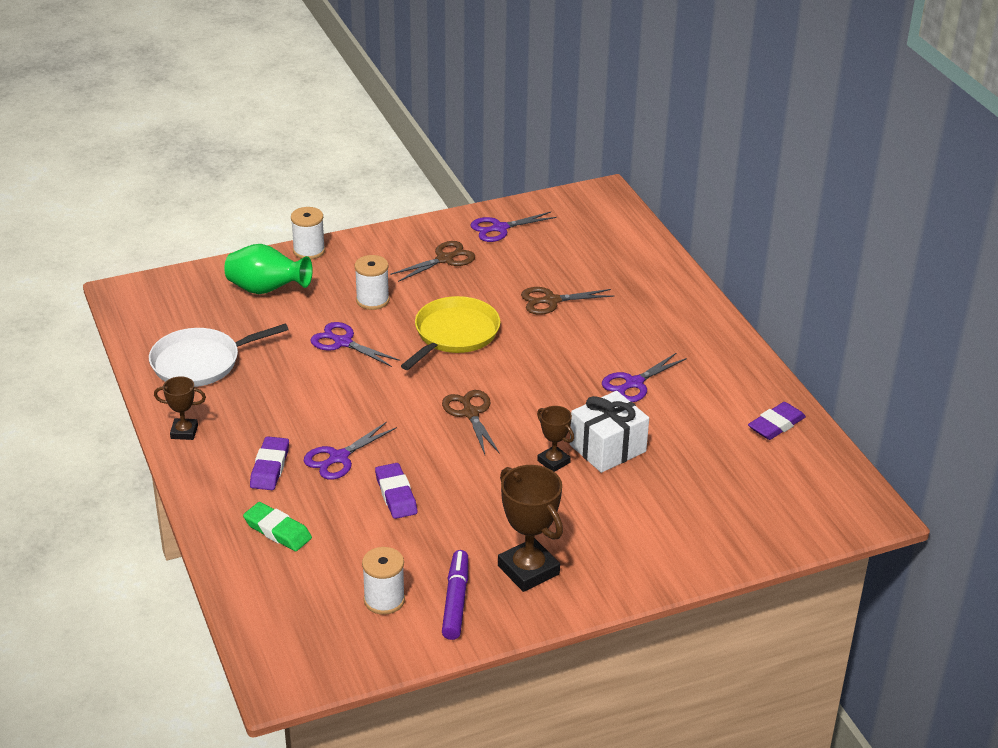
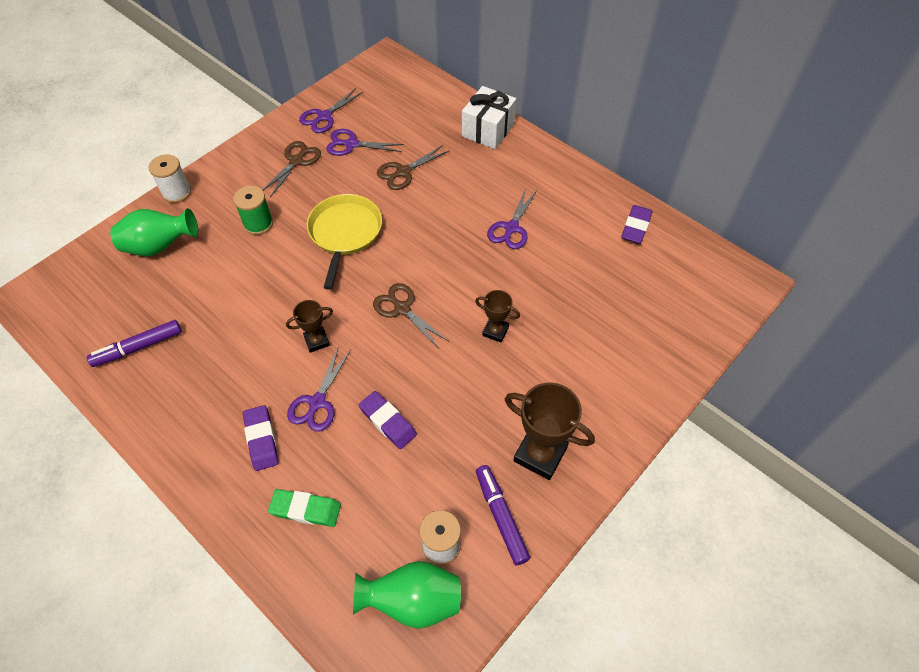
camera: 25 degrees left, 20 degrees up
(184, 432) = (161, 433): brown trophy -> brown trophy (317, 341)
(200, 362) = (138, 347): white pan -> purple marker
(331, 628) = (412, 601): none -> green vase
(343, 342) = (256, 277): purple scissors -> purple scissors (352, 144)
(372, 300) = (258, 224): white spool -> green spool
(607, 448) = (528, 300): white gift -> white gift (488, 130)

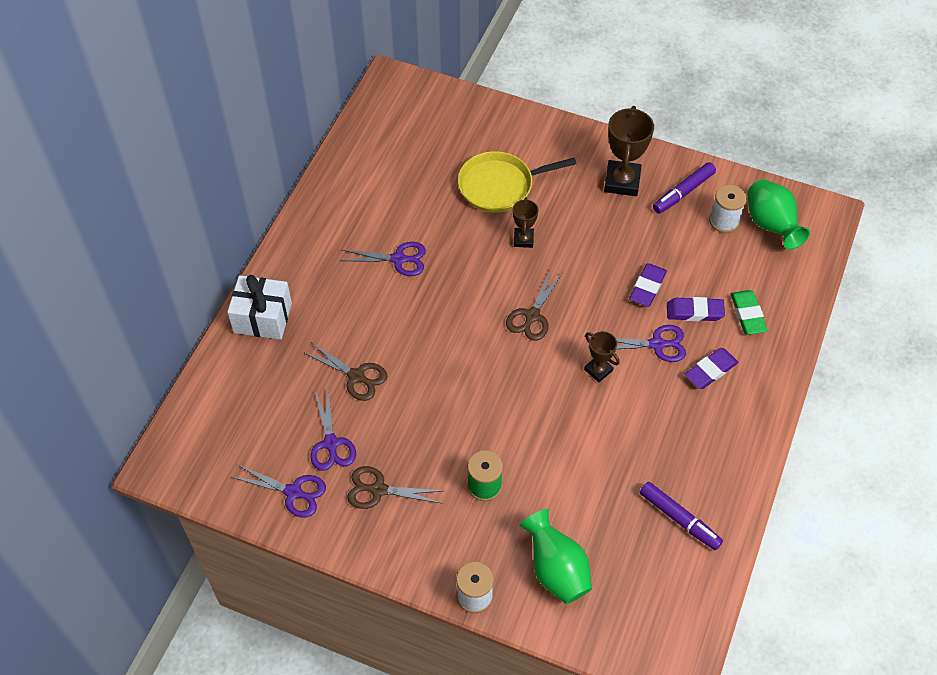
camera: 110 degrees left, 0 degrees up
(345, 233) = (463, 398): yellow pan -> yellow pan (500, 185)
(636, 227) = (358, 165): purple eraser -> purple eraser (694, 312)

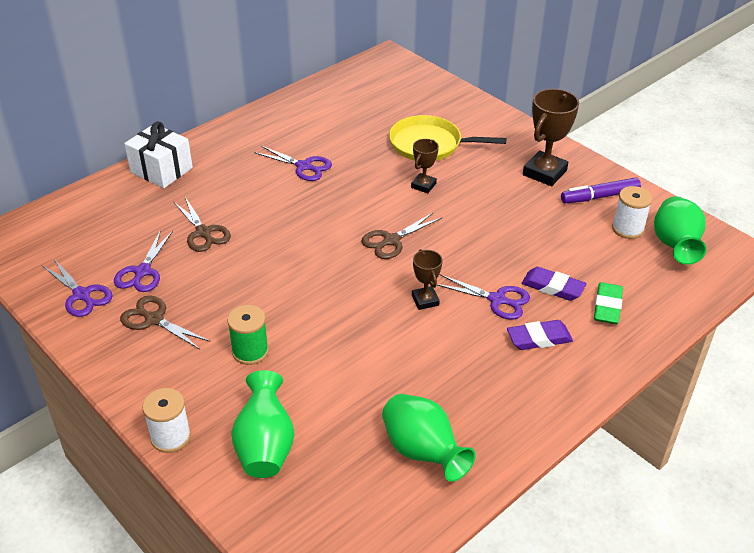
camera: 25 degrees right, 15 degrees down
(647, 287) = (517, 254): purple eraser -> none
(679, 519) = (422, 452): purple marker -> green vase

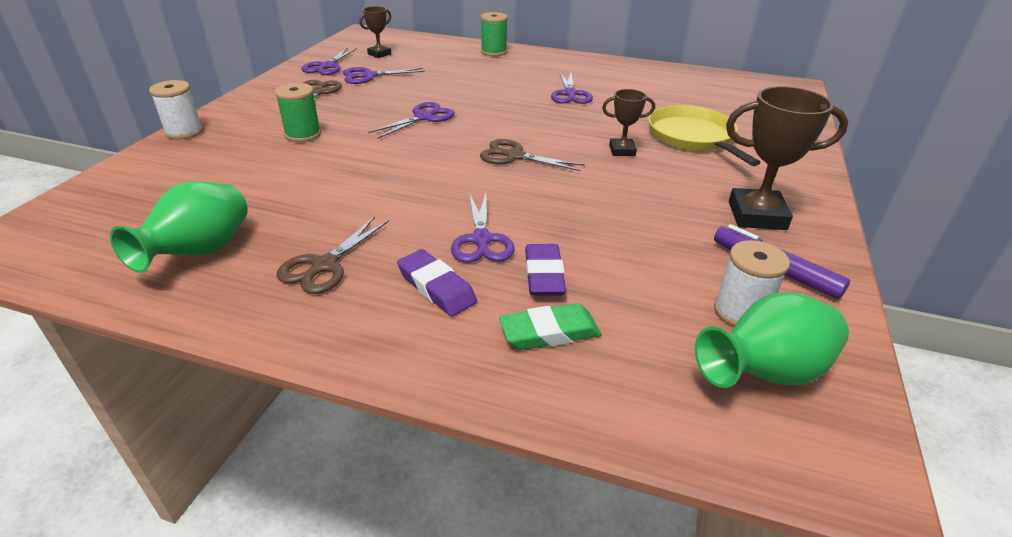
camera: 60 degrees right, 5 degrees down
(161, 170) = (494, 52): white gift -> green spool
(203, 232) = (436, 82): brown scissors -> brown scissors (324, 265)
(265, 446) = (184, 170): green vase -> none
(278, 266) = (423, 117): none -> purple scissors
(425, 300) = (440, 196): brown trophy -> brown trophy (379, 54)

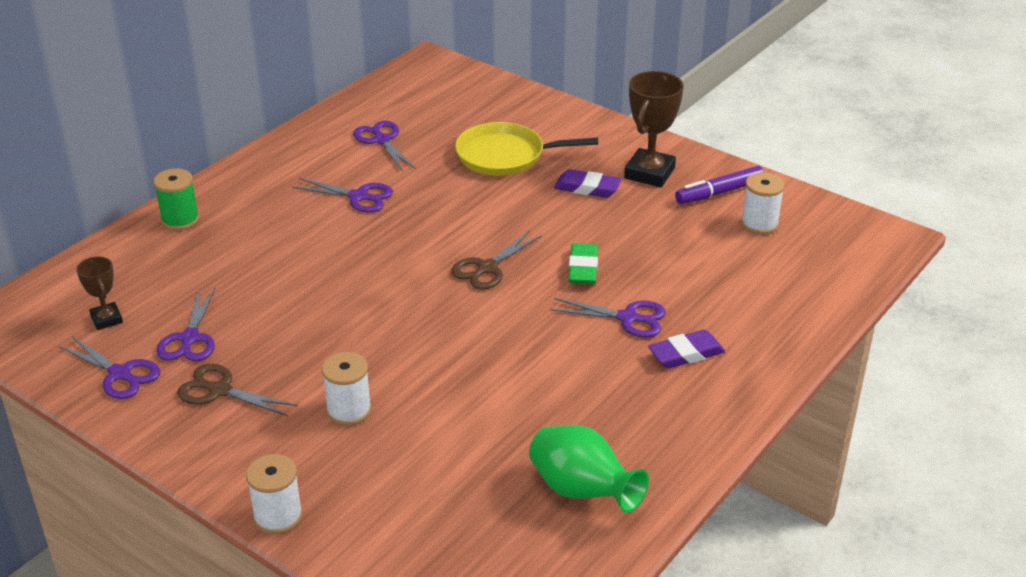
camera: 70 degrees left, 0 degrees up
(303, 134) = (349, 411): green spool -> white spool
(324, 265) = (633, 412): brown scissors -> none
(423, 117) = (357, 312): purple scissors -> purple scissors (382, 140)
(544, 275) = (688, 297): purple eraser -> purple eraser (587, 188)
(549, 332) = (755, 310): green eraser -> green eraser (583, 268)
(622, 151) = (510, 203): brown trophy -> none
(765, 373) = (817, 236): green vase -> none

